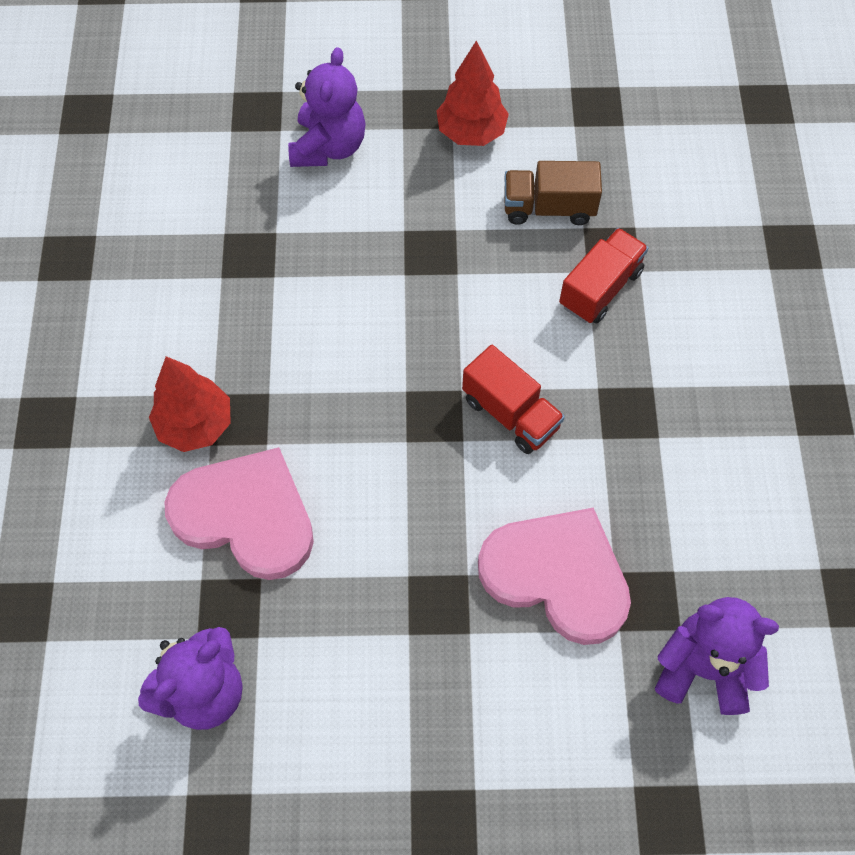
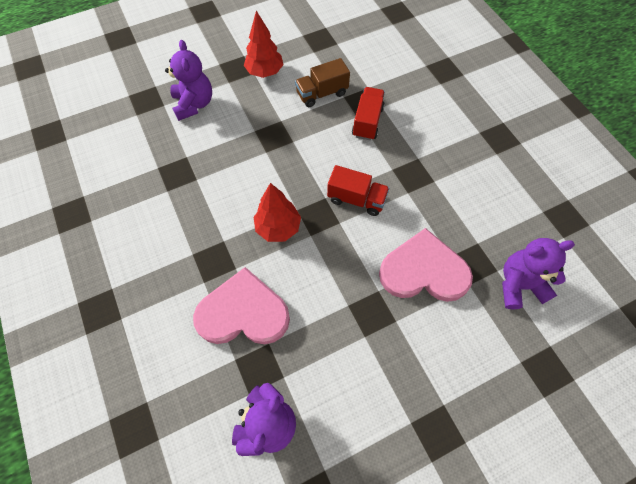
camera: 25 degrees left, 0 degrees up
(195, 425) = (190, 275): red tree -> red tree (278, 227)

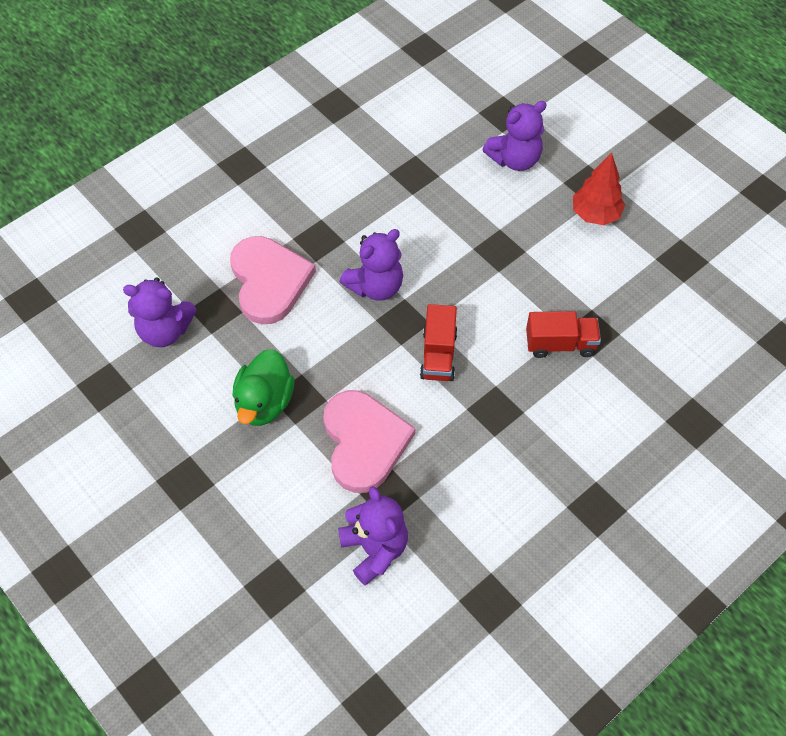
camera: 75 degrees right, 5 degrees down
(278, 227) = (375, 286): red tree -> purple teddy bear
(322, 93) = (586, 284): brown truck -> none
(370, 343) = (264, 403): none -> green duck

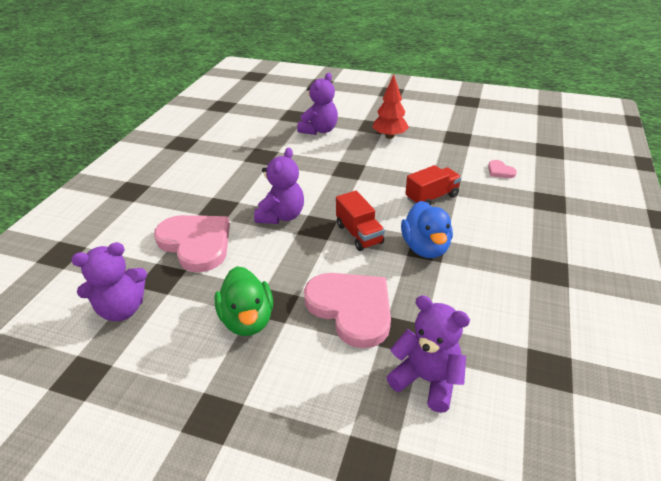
camera: 30 degrees left, 20 degrees down
(493, 410) = (425, 248): none -> blue duck
(682, 345) = (500, 171): none -> pink heart

